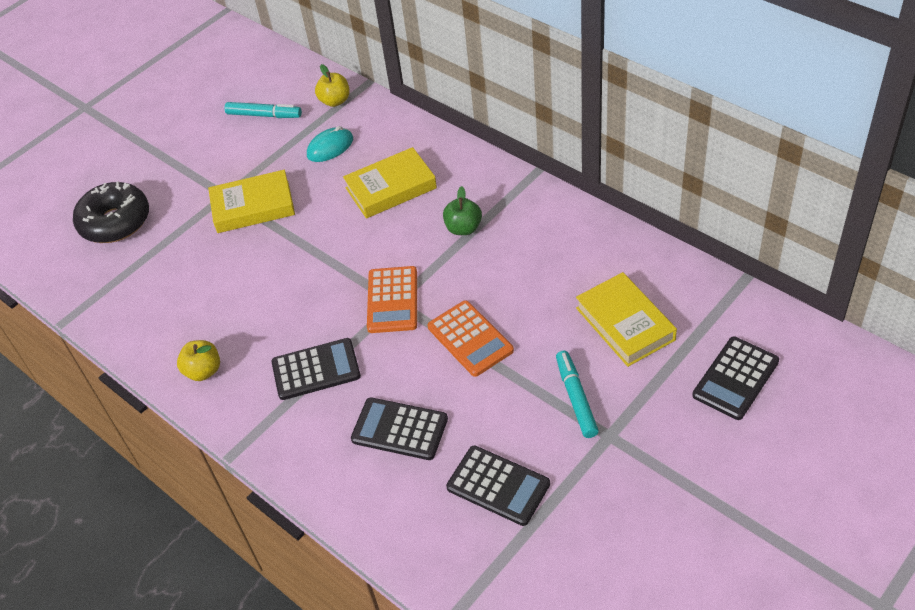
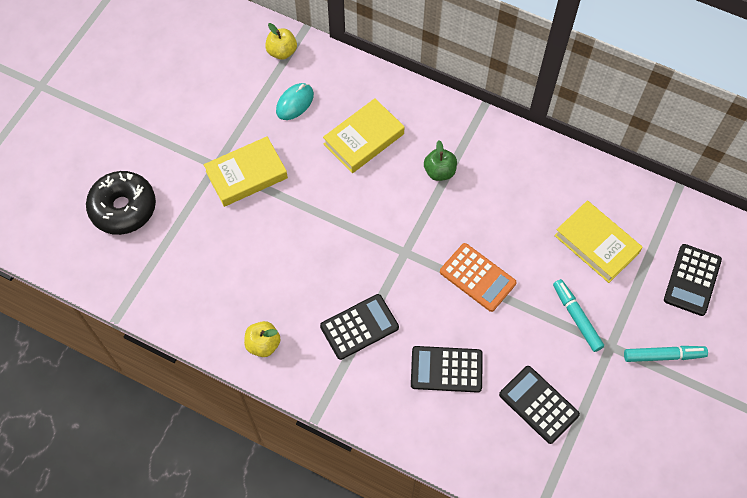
camera: 20 degrees left, 15 degrees up
(264, 115) = (221, 75): turquoise marker -> turquoise marker (663, 356)
(392, 300) = (401, 251): orange calculator -> none
(498, 486) = (538, 404): black calculator -> black calculator turned 150 degrees counterclockwise

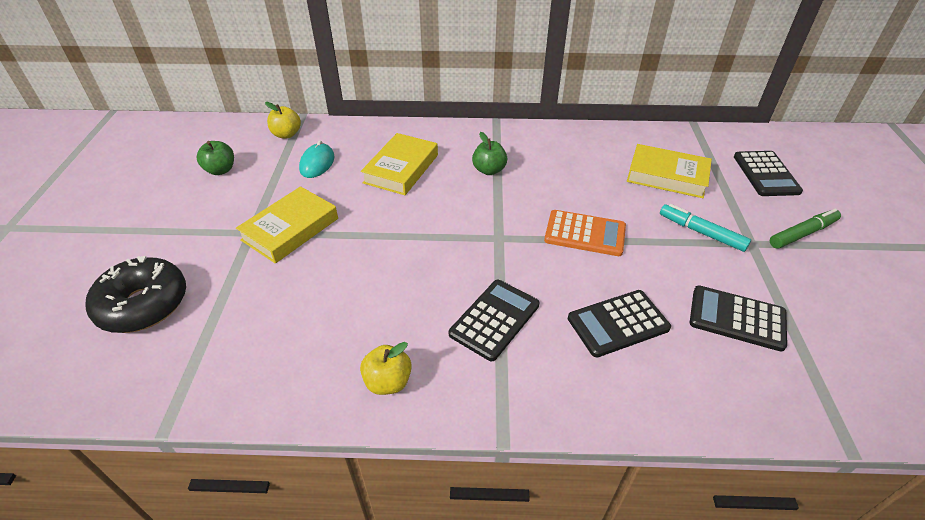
camera: 25 degrees left, 20 degrees down
(212, 80) = (220, 170): none -> green apple
(663, 356) = (802, 233): turquoise marker -> green marker

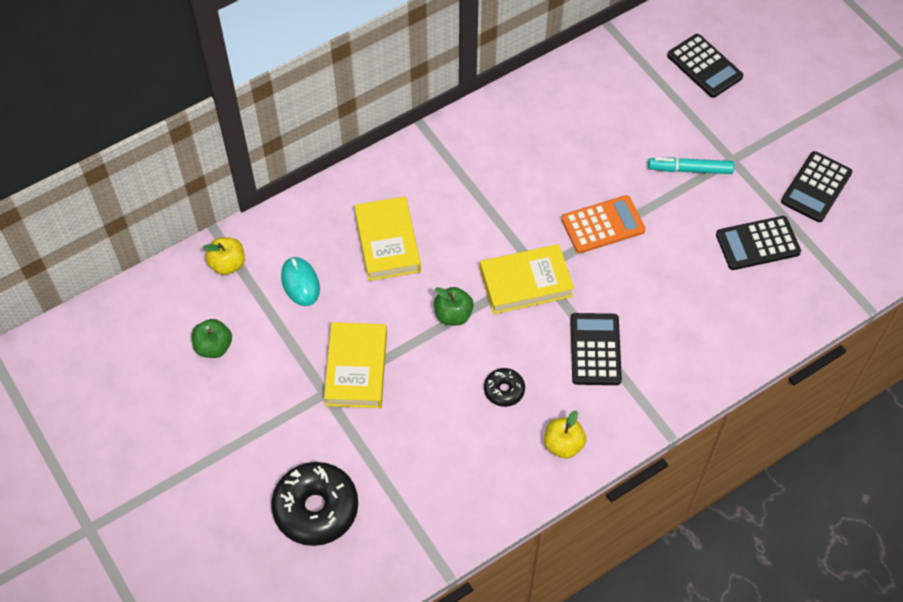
camera: 35 degrees left, 15 degrees up
(382, 306) = (504, 390): none -> black donut
(489, 170) = (469, 197): green apple -> green apple (453, 315)
(618, 323) = (682, 298): black calculator -> black calculator (816, 187)
(667, 176) = (626, 115): yellow book -> yellow book (525, 283)
(802, 233) = (763, 126): green marker -> none

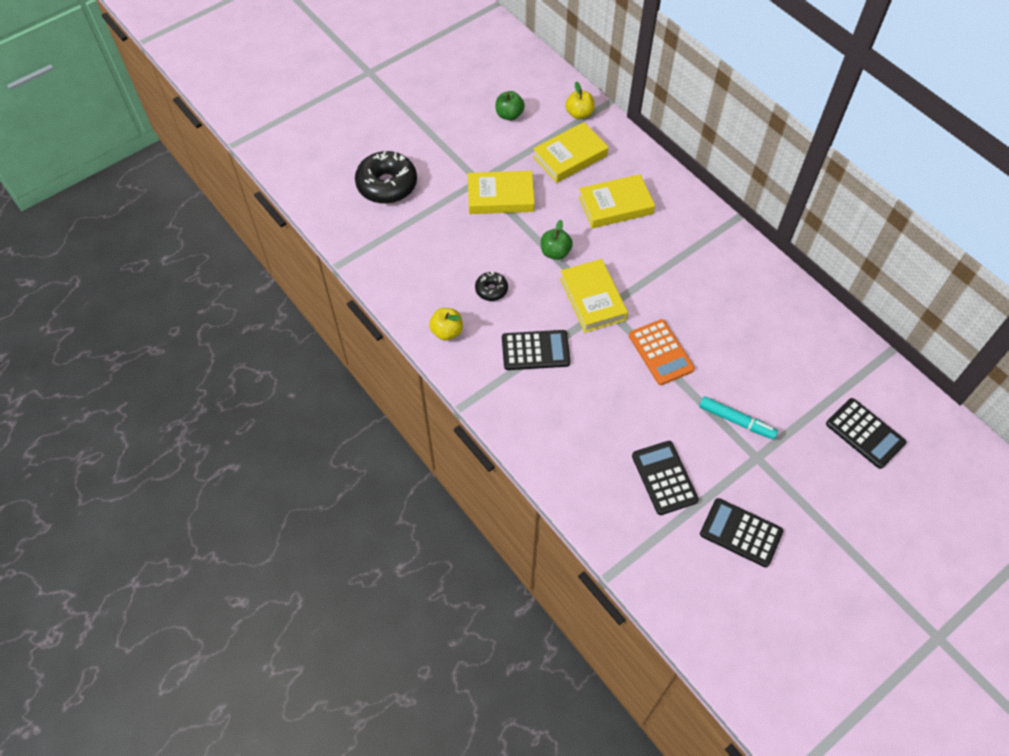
camera: 85 degrees right, 0 degrees up
(300, 283) = (570, 156): turquoise mouse -> yellow book
(690, 170) = (736, 421): turquoise marker -> turquoise marker turned 120 degrees clockwise
(704, 66) = (865, 433): black calculator -> black calculator turned 90 degrees counterclockwise

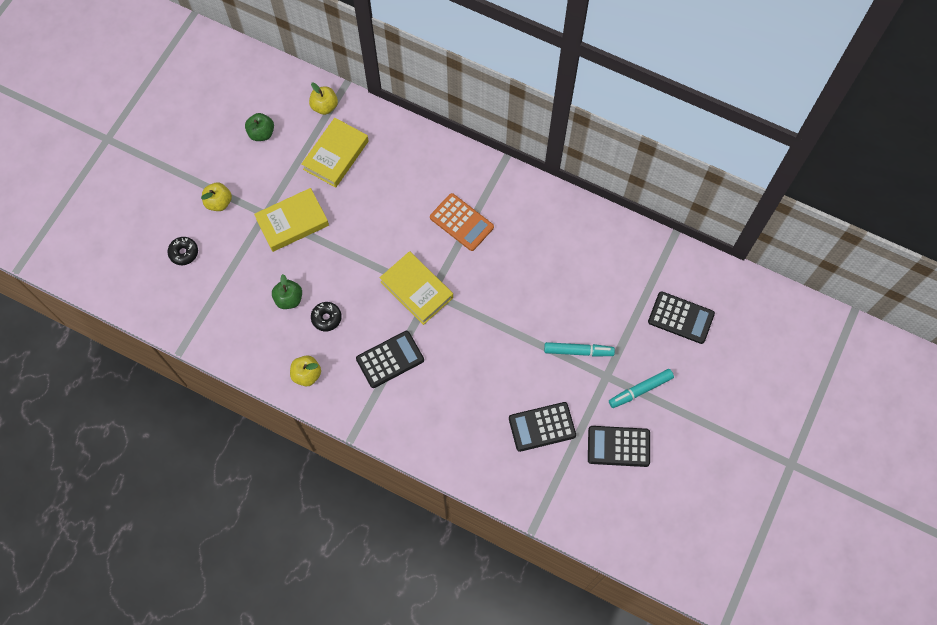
camera: 25 degrees left, 10 degrees up
(387, 185) = (184, 253): black donut -> black donut, size x0.50
(441, 156) = (219, 202): none -> yellow apple
(555, 252) = (365, 258): green apple -> green apple (289, 299)
(615, 205) = (397, 189): yellow book -> none
(661, 352) = (494, 315): orange calculator -> orange calculator (461, 222)
(664, 478) = (542, 427): black calculator -> black calculator turned 60 degrees counterclockwise
(789, 486) = (640, 390): none -> turquoise marker

